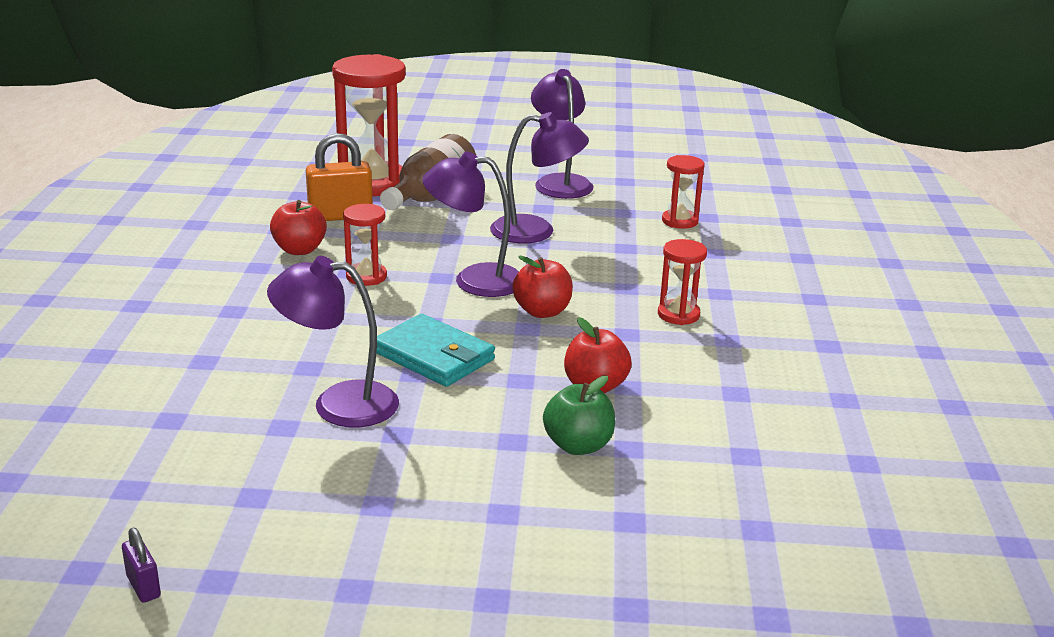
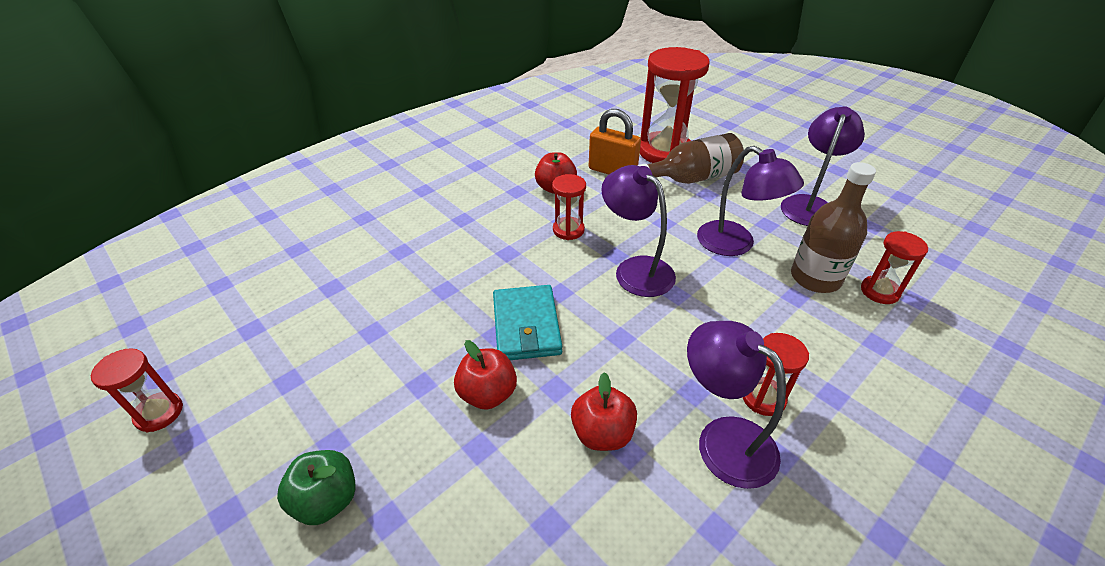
camera: 45 degrees right, 15 degrees up
(143, 586) = (159, 413): purple padlock -> red hourglass
(338, 404) = (422, 332): purple lamp -> purple lamp (723, 439)
(542, 311) = (650, 327): red apple -> red apple (488, 394)
(578, 445) = (516, 490): green apple -> green apple (327, 500)
(625, 230) = (815, 278): none -> brown bottle

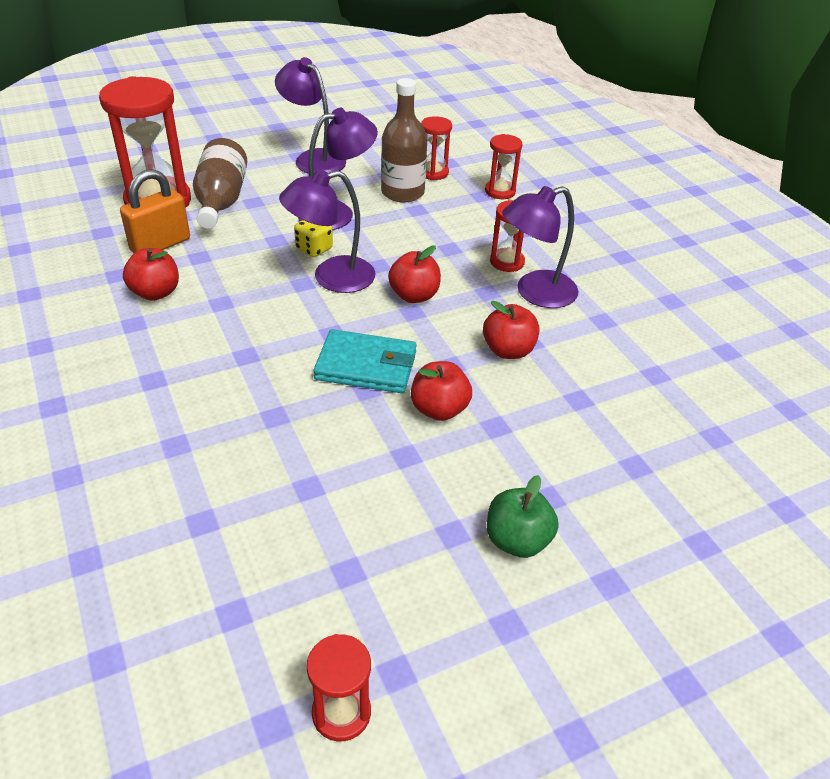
camera: 75 degrees left, 0 degrees up
(568, 230) = (240, 303): red hourglass -> red hourglass (500, 191)
(646, 332) = (414, 295): none -> red apple
(669, 247) = (314, 249): none -> yellow dice

